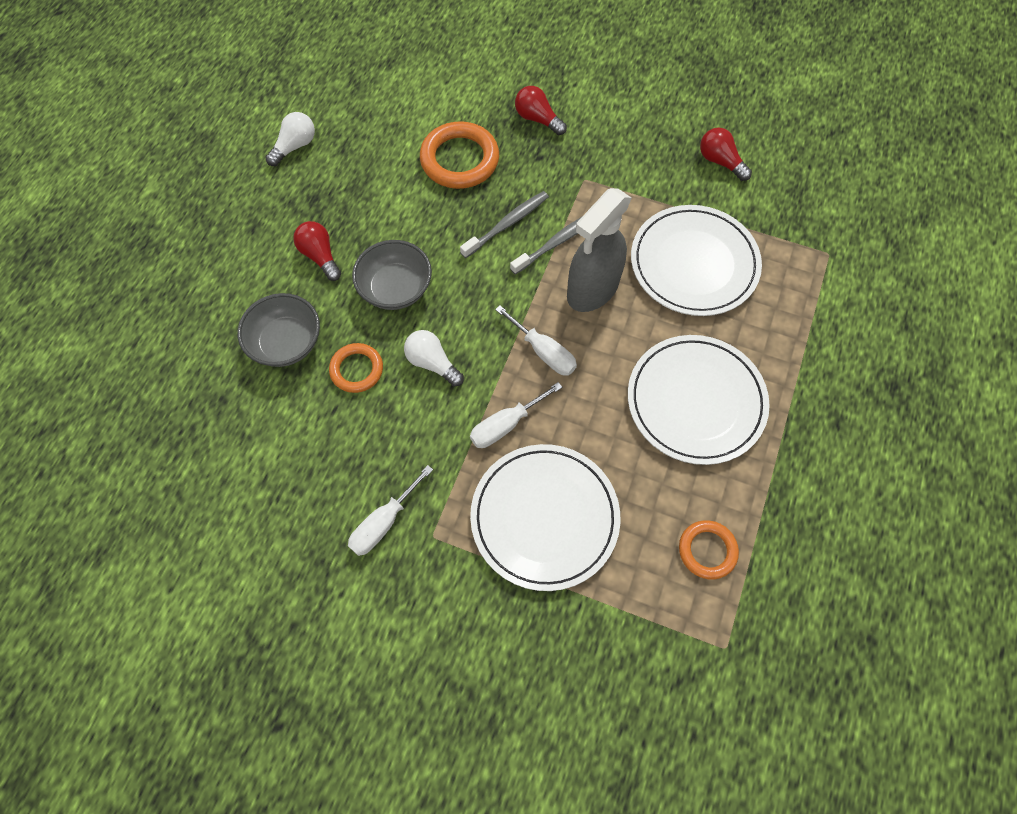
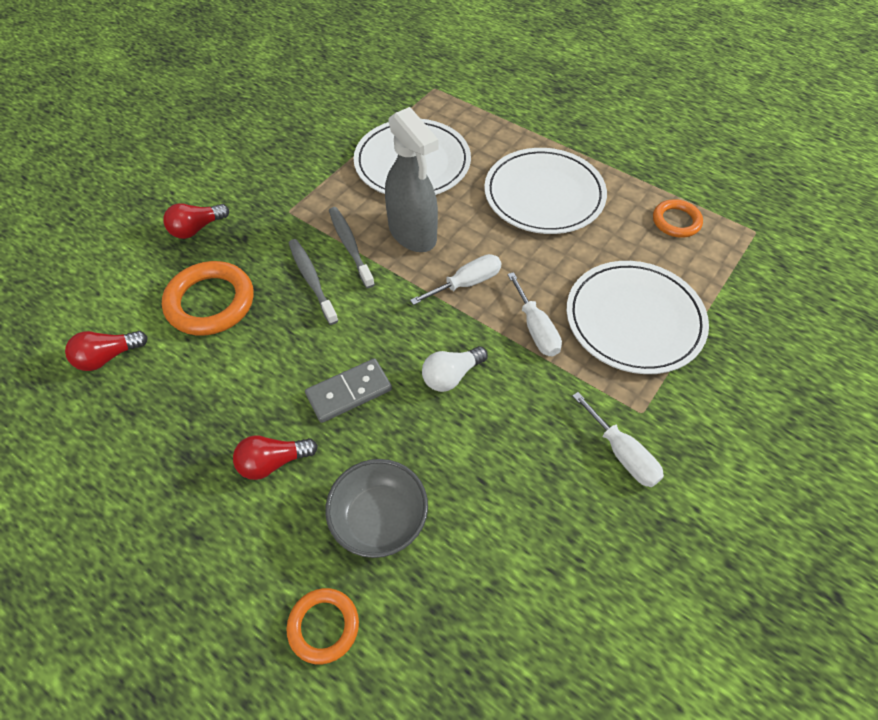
camera: 75 degrees left, 10 degrees down
(295, 146) = (93, 465): white light bulb -> none
(357, 370) = (438, 449): orange ring -> orange ring (323, 626)
(395, 289) = (349, 392): grey bowl -> grey domino
(720, 162) = (317, 121): red light bulb -> red light bulb (108, 357)

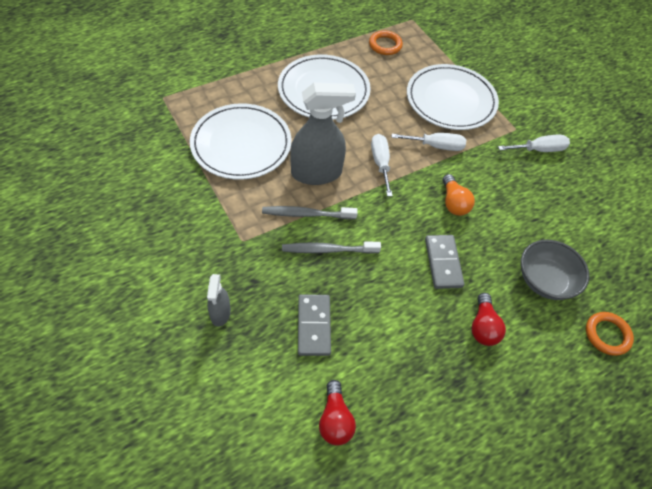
camera: 70 degrees left, 0 degrees up
(197, 229) = (220, 313): red light bulb -> grey spray bottle
(210, 302) = (314, 326): orange ring -> grey domino
(451, 376) = (453, 202): white light bulb -> orange light bulb

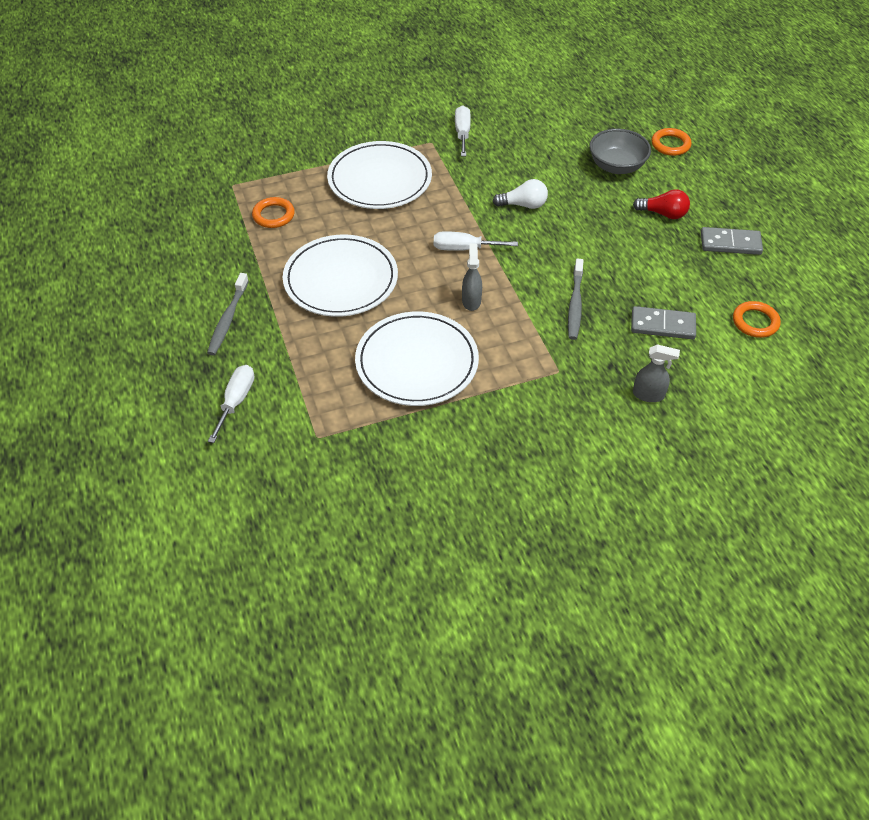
camera: 75 degrees left, 5 degrees down
(306, 214) = (527, 315): grey toothbrush -> grey toothbrush (228, 319)
(317, 173) = (471, 301): grey spray bottle -> grey spray bottle, size x0.51
(335, 420) = (755, 322): red light bulb -> orange ring
(436, 146) = (446, 203): white screwdriver -> white screwdriver (236, 401)
(443, 263) = (595, 225): grey domino -> grey domino (730, 243)
(453, 202) = (523, 205): orange light bulb -> white light bulb

